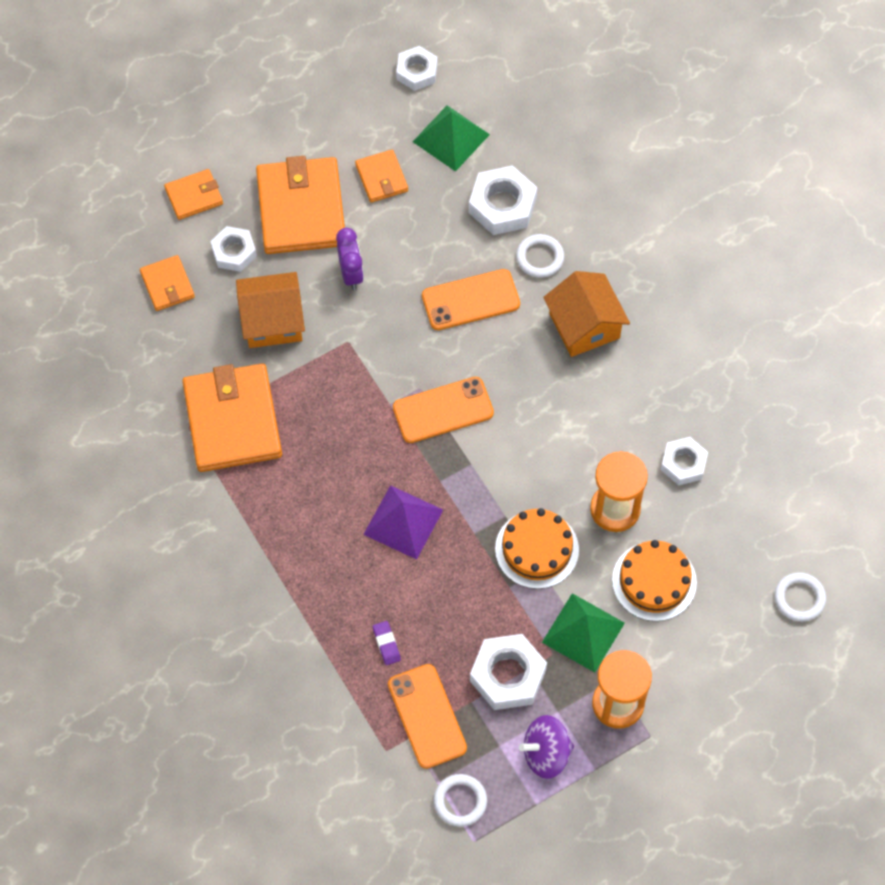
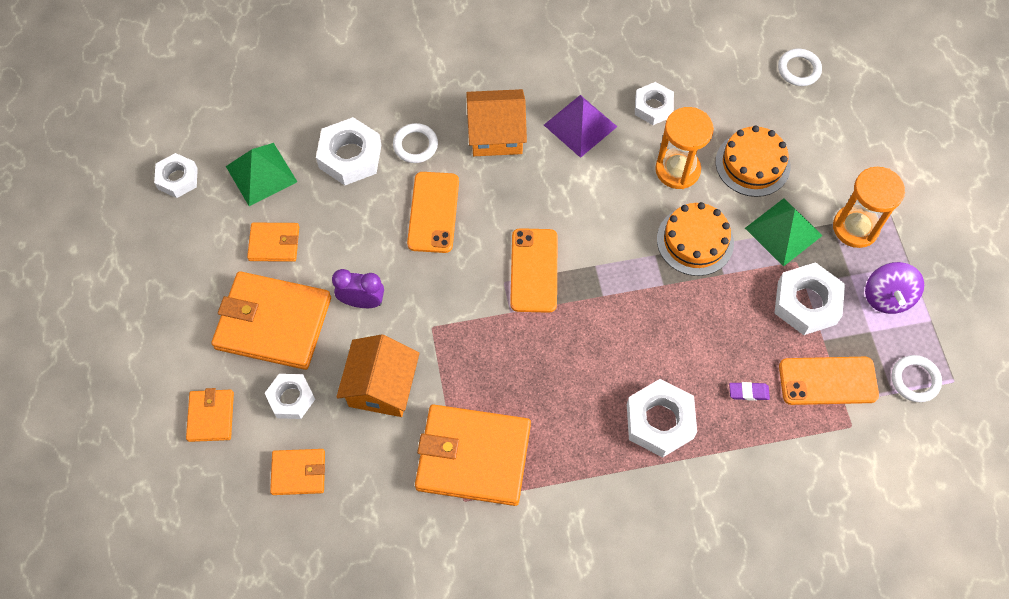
camera: 70 degrees left, 0 degrees up
(326, 571) = (660, 421): none -> white nut
(403, 522) = (633, 339): purple pyramid -> purple pyramid (580, 125)

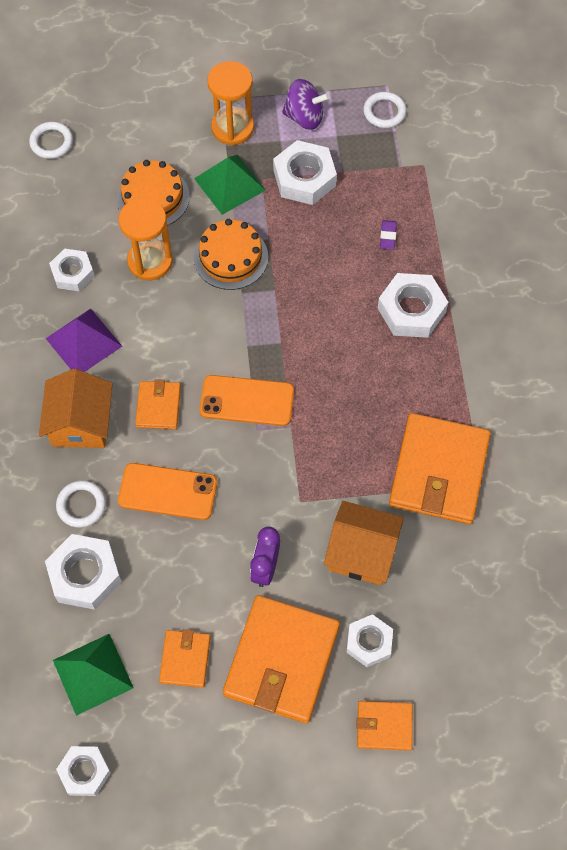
camera: 85 degrees left, 0 degrees up
(298, 473) = (449, 636): orange wallet -> orange wallet (158, 406)
(828, 381) = (381, 175): orange phone -> none

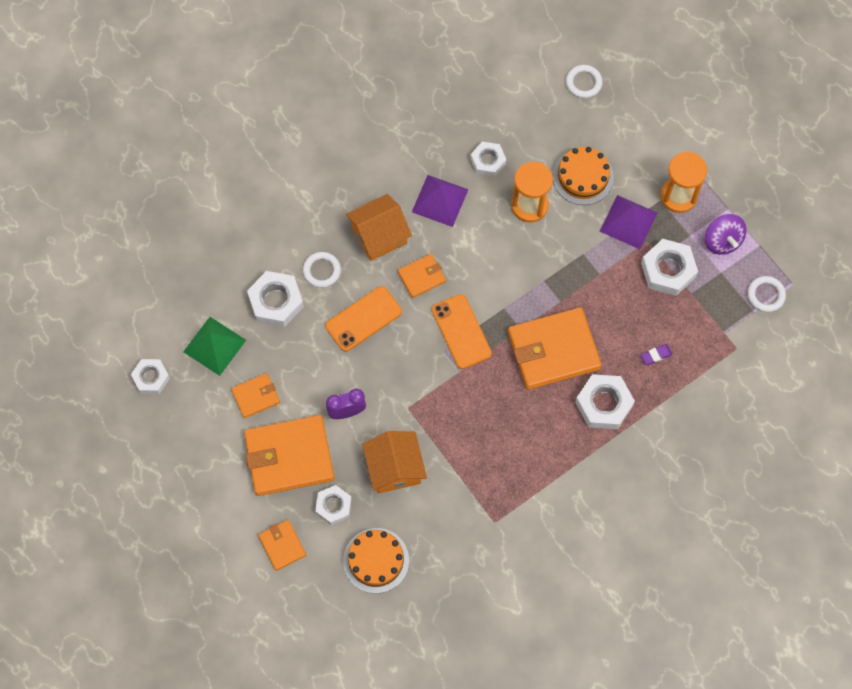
camera: 60 degrees right, 5 degrees up
(168, 491) = (363, 319): orange phone -> orange phone turned 75 degrees clockwise
(229, 184) = (628, 221): green pyramid -> purple pyramid
(230, 257) = (568, 257): orange cake -> orange cake (376, 560)
(439, 471) = (486, 488): orange wallet -> orange wallet (553, 350)

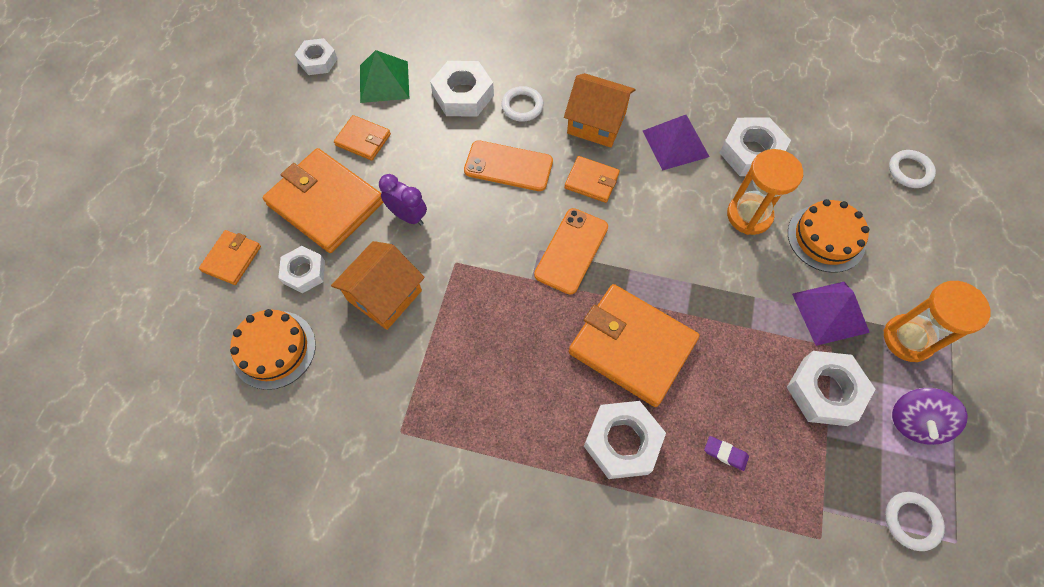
camera: 50 degrees right, 5 degrees down
(488, 161) = (751, 152): white nut -> white nut, size x1.53

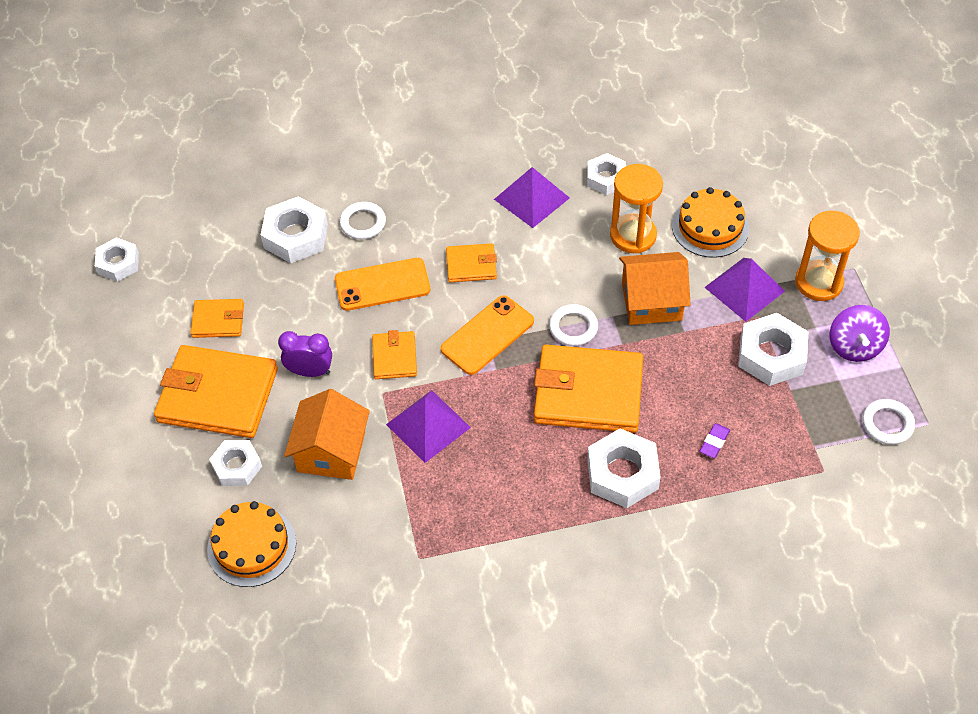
camera: 25 degrees left, 10 degrees down
(232, 259) = (153, 487): orange wallet -> orange wallet (394, 357)
(384, 81) = (204, 256): green pyramid -> none
(476, 310) = (428, 426): none -> purple pyramid
(571, 251) = (487, 335): orange phone -> orange phone turned 45 degrees clockwise
(596, 123) = (446, 209): orange house -> orange house (651, 301)
(725, 454) = (714, 442): purple eraser -> purple eraser turned 60 degrees counterclockwise
(751, 152) = (606, 178): white nut -> white nut, size x0.65
(909, 171) = (754, 138): white ring -> white ring (573, 327)

